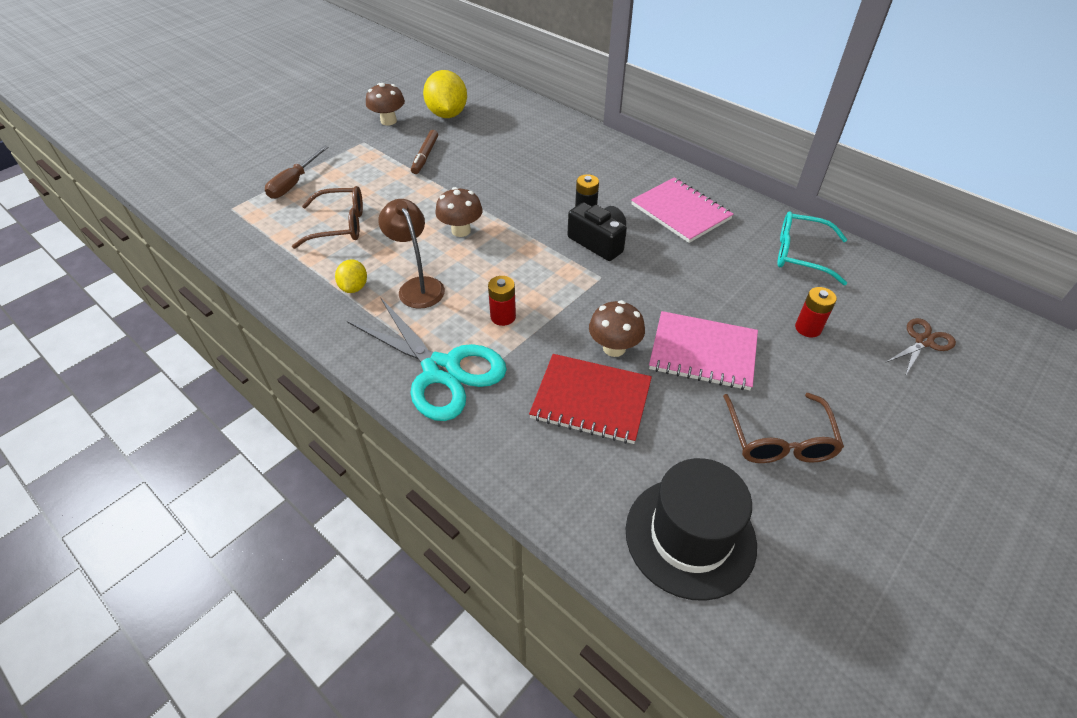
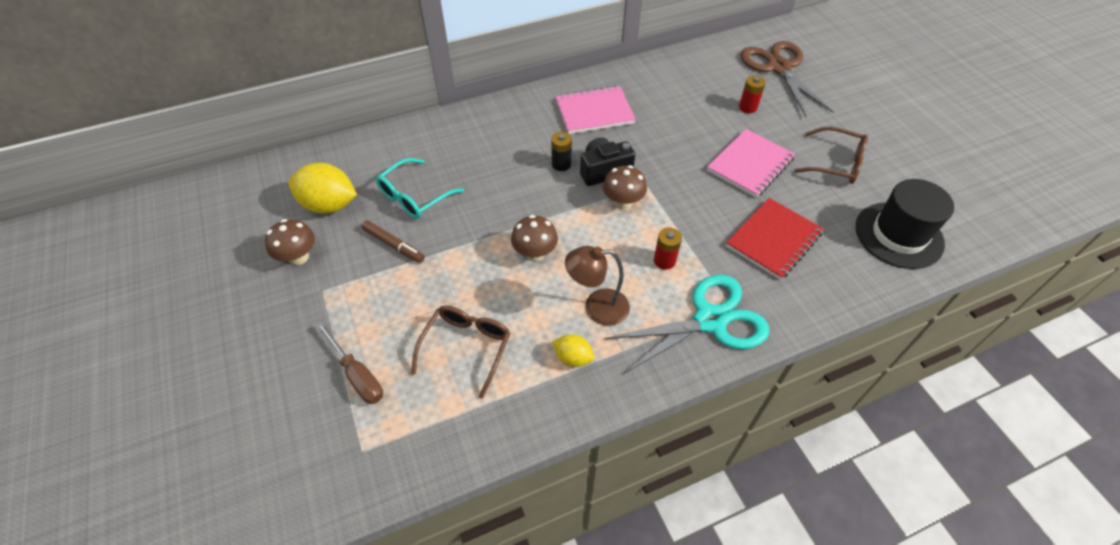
camera: 65 degrees left, 5 degrees up
(614, 348) = (727, 208): brown mushroom -> brown mushroom (622, 202)
(800, 254) = (676, 77): turquoise glasses -> turquoise glasses (414, 196)
(923, 341) = (779, 67): brown scissors -> brown scissors, size x2.07

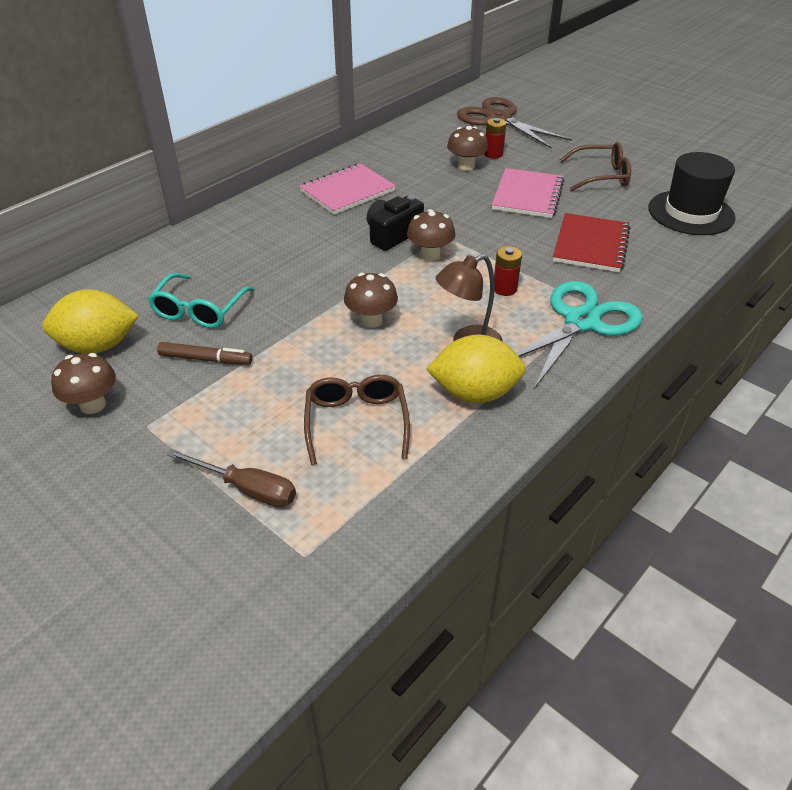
camera: 25 degrees left, 10 degrees down
(561, 164) = (344, 241): black battery -> none
(573, 358) = (474, 393): yellow lemon -> yellow lemon, size x1.88
(714, 114) = (466, 166): none -> brown mushroom

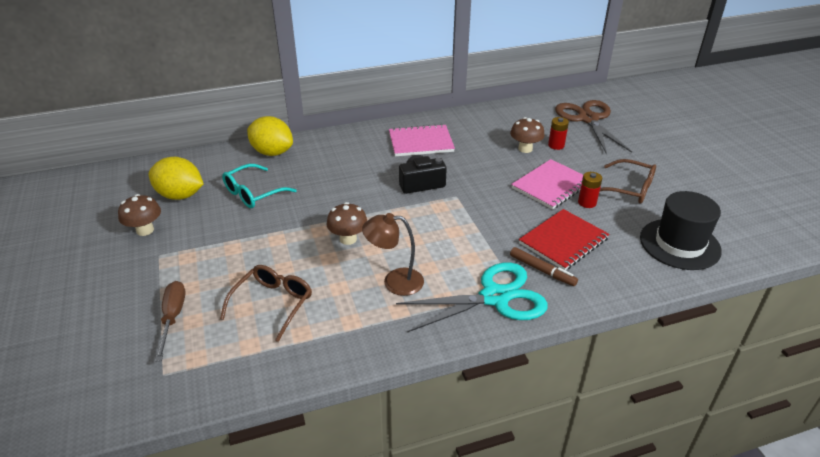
camera: 30 degrees right, 5 degrees down
(205, 359) = (227, 226): brown marker -> brown marker (541, 270)
(247, 489) = (173, 317): brown screwdriver -> brown screwdriver turned 150 degrees counterclockwise
(430, 255) = (433, 207): brown mushroom -> none
(474, 393) = (365, 317): yellow lemon -> yellow lemon (272, 152)
(505, 289) = (462, 251): red battery -> red battery (587, 202)

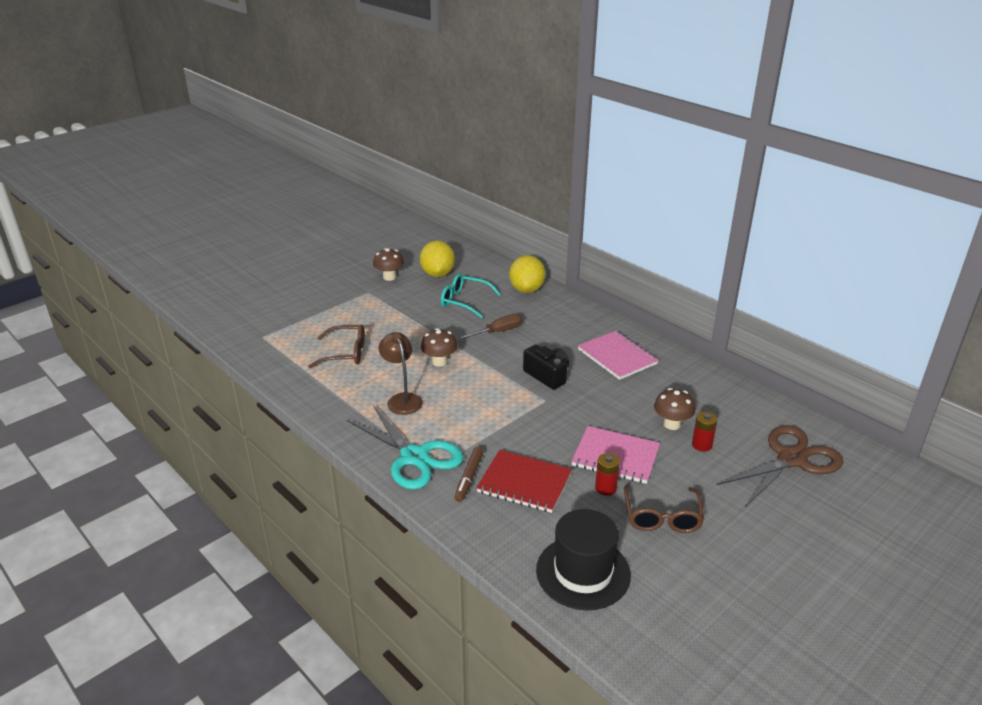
camera: 65 degrees right, 5 degrees down
(173, 317) = (311, 321): brown screwdriver -> brown screwdriver (497, 332)

